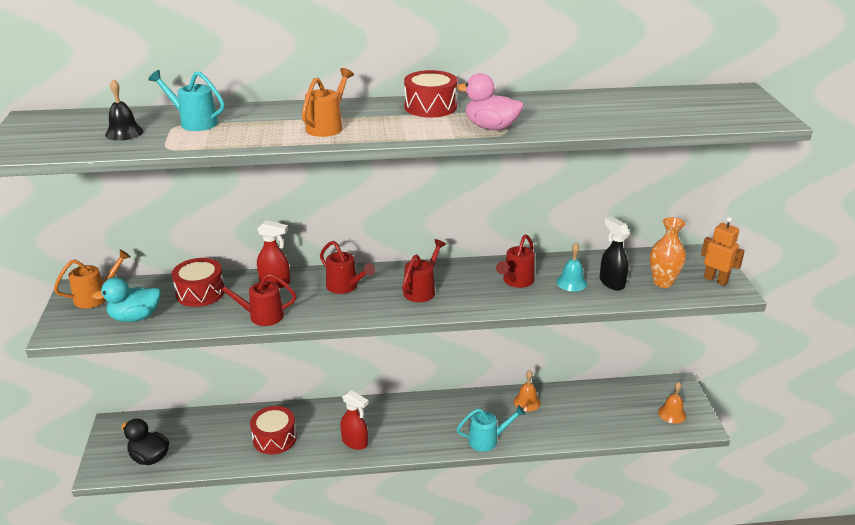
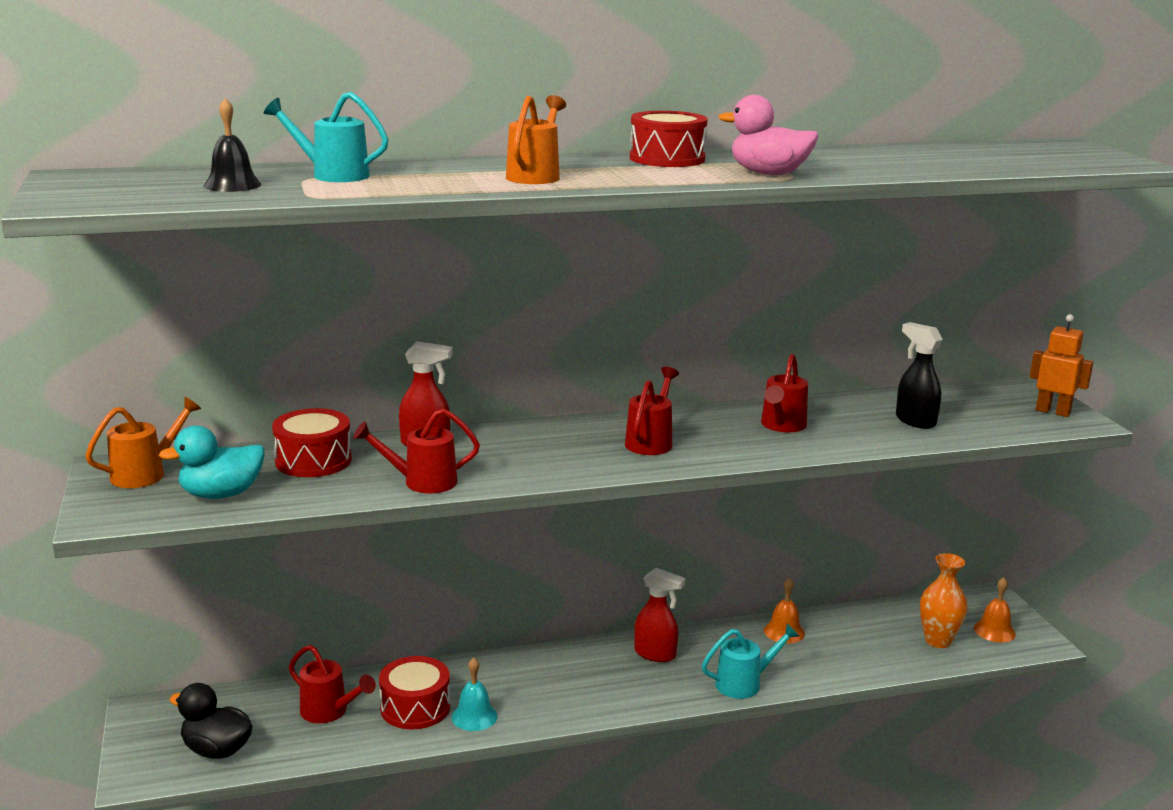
camera: 10 degrees left, 10 degrees down
(345, 287) = (535, 443): red watering can -> red watering can (329, 712)
(355, 442) = (544, 703): red spray bottle -> red spray bottle (655, 654)
(571, 282) = (860, 423): turquoise bell -> turquoise bell (474, 716)
(663, 282) = (984, 417): orange vase -> orange vase (938, 641)

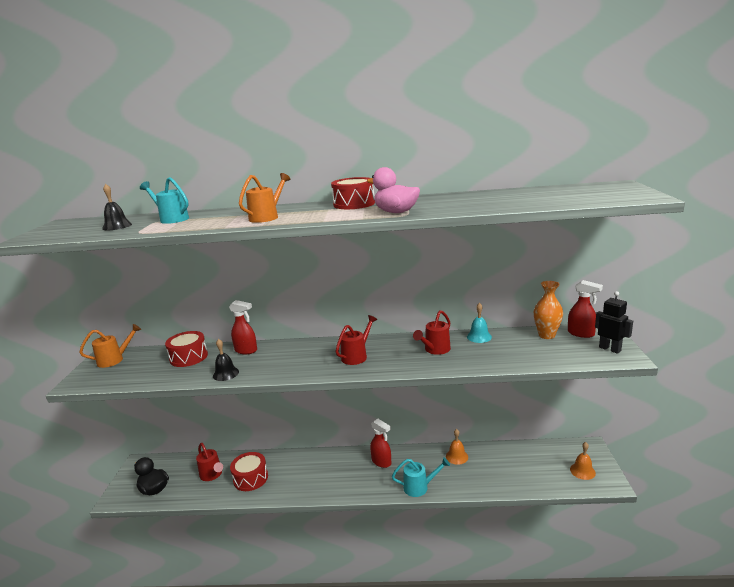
camera: 20 degrees right, 0 degrees up
(221, 494) = (134, 374): turquoise duck -> none
(422, 482) = (225, 374): red watering can -> black bell
(474, 716) = (274, 488): turquoise bell -> turquoise bell (479, 337)
(915, 421) = (516, 351): black spray bottle -> none
(938, 641) = (544, 473): orange vase -> orange vase (546, 335)
(997, 393) = (581, 333): none -> red spray bottle
(1053, 412) = (610, 349): orange robot -> black robot

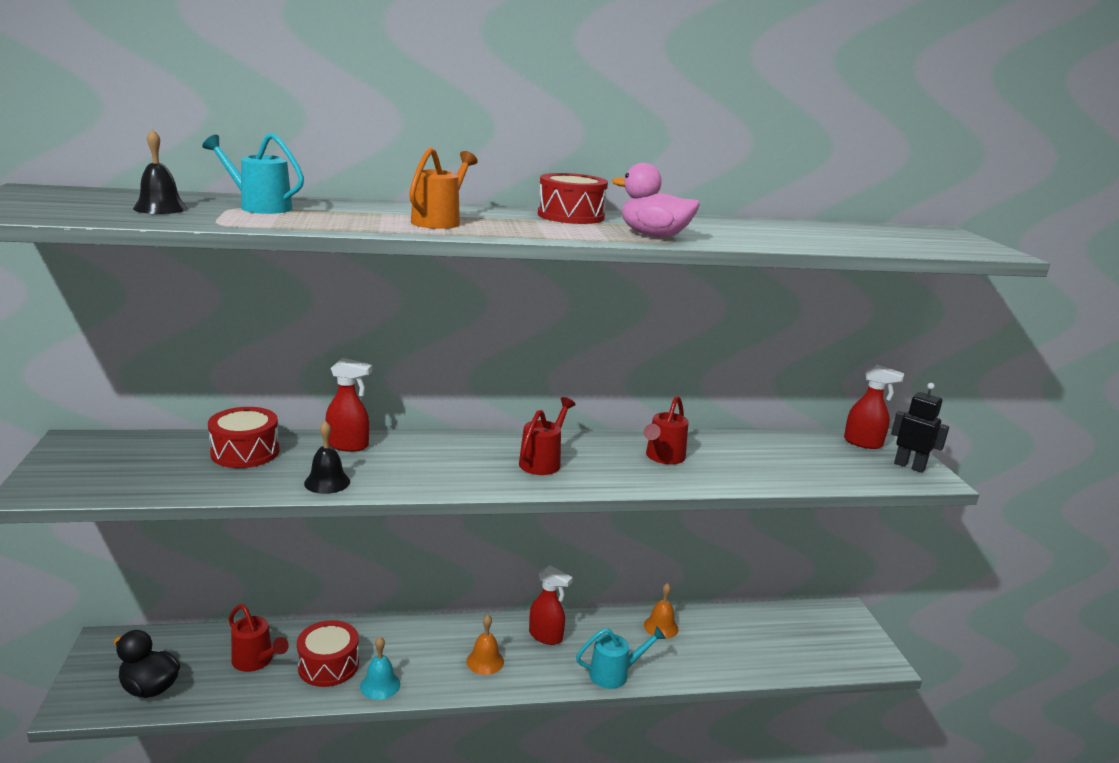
camera: 15 degrees left, 0 degrees up
(114, 360) = (98, 451): orange watering can -> none
(479, 337) = (721, 441): turquoise bell -> turquoise bell (380, 685)
(546, 335) = (817, 443): orange vase -> none
(582, 471) = (844, 646): orange bell -> orange bell (485, 661)

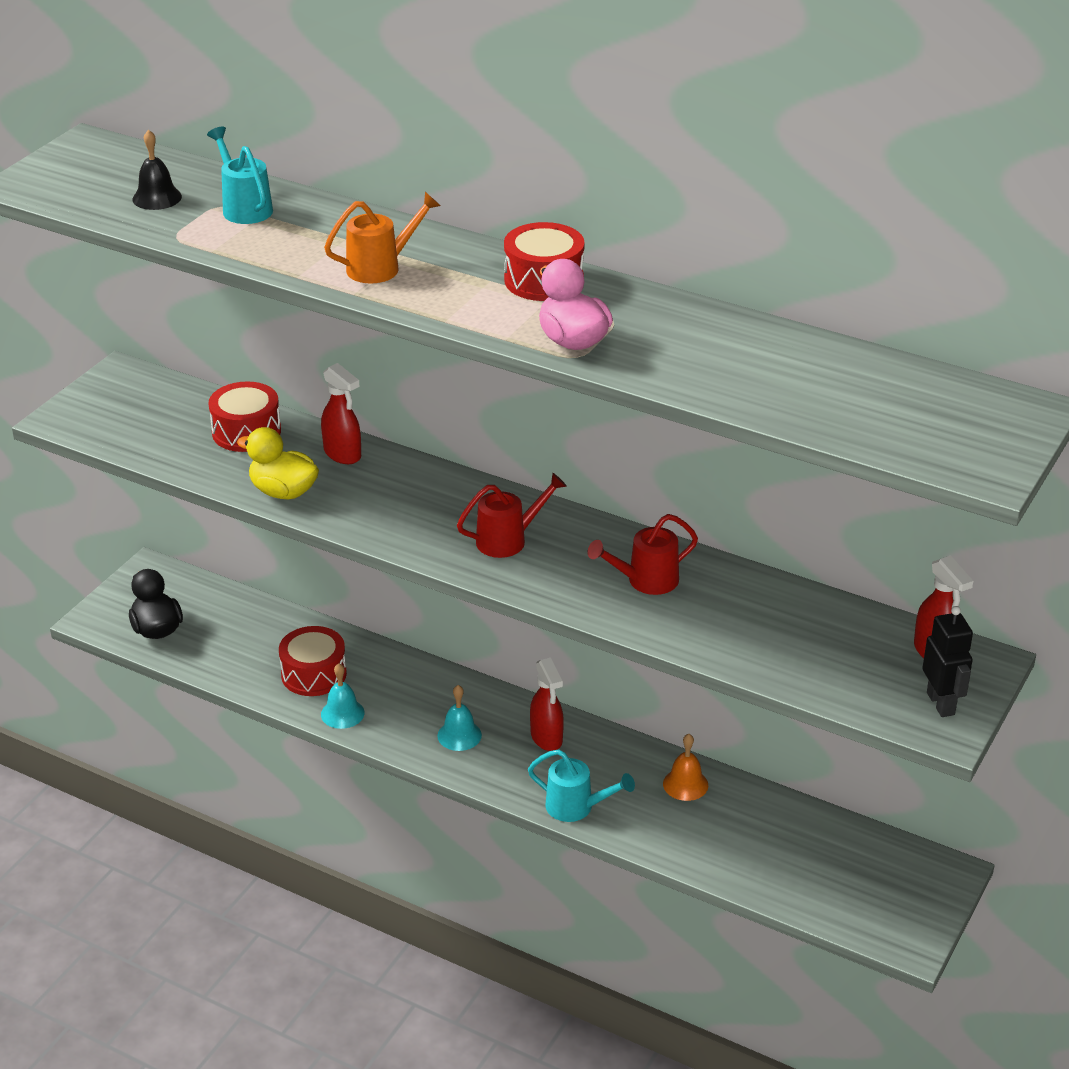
camera: 40 degrees right, 15 degrees up
(256, 661) = (256, 642): red watering can -> none
(327, 482) = (283, 492): black bell -> yellow duck
(485, 661) = (459, 735): orange bell -> turquoise bell

